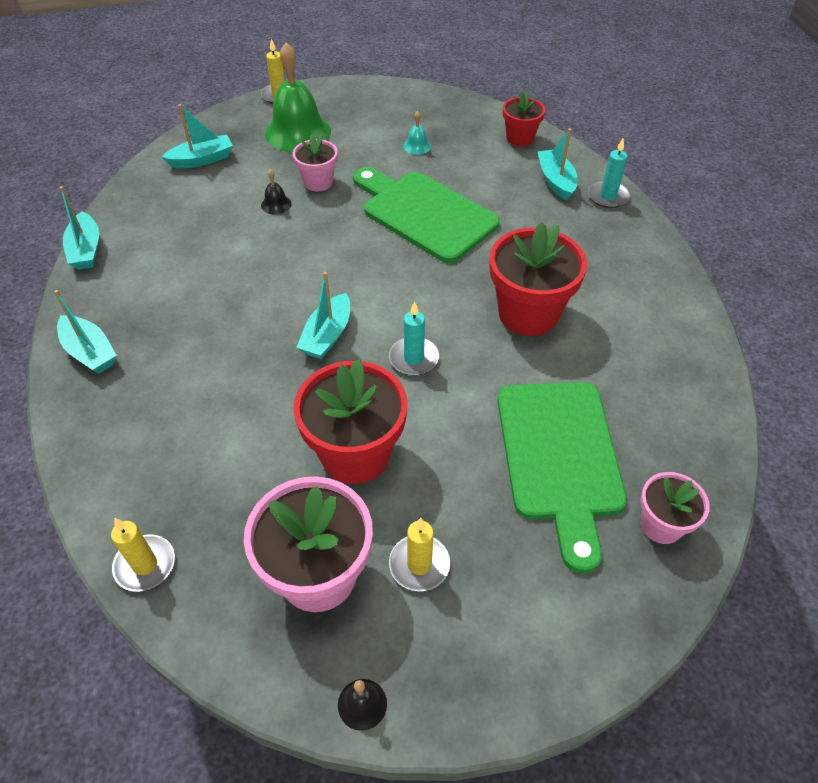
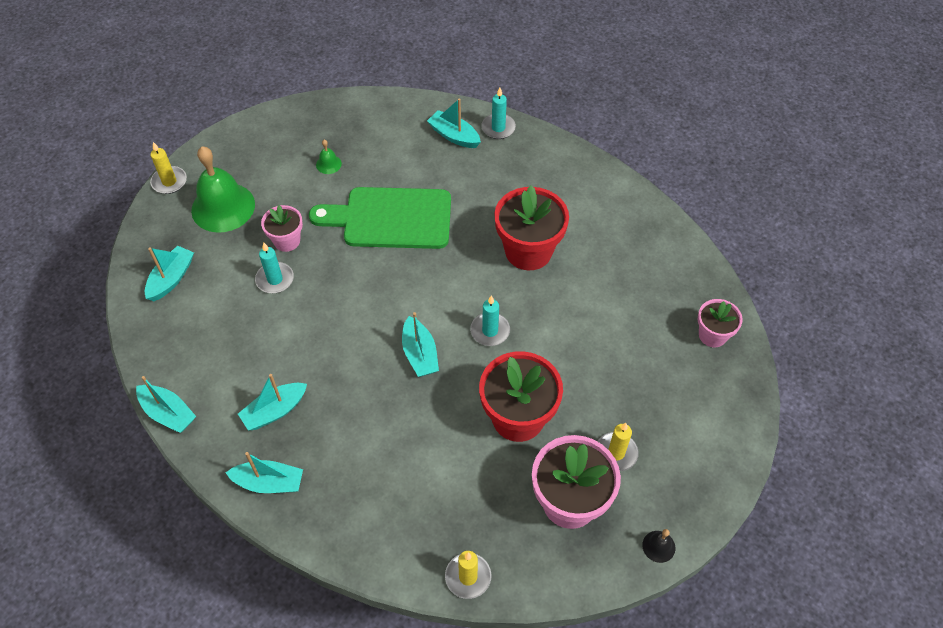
camera: 40 degrees left, 5 degrees up
(159, 300) = (275, 411): none -> turquoise boat
(276, 204) = (275, 279): black bell -> turquoise candle
(417, 146) = (328, 164): turquoise bell -> green bell
(520, 138) = (396, 113): red flower pot -> none
(560, 458) = (630, 334): green cutting board -> none

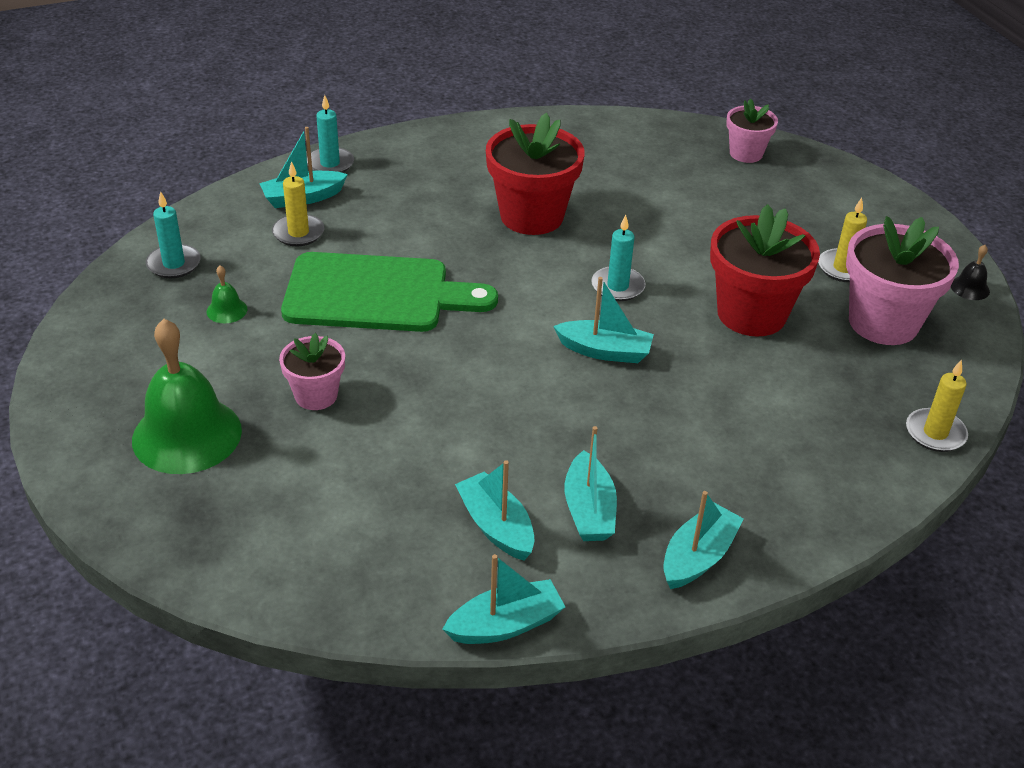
camera: 60 degrees left, 15 degrees down
(169, 182) = (71, 474): yellow candle -> yellow candle (298, 233)
(171, 279) = (262, 536): turquoise boat -> turquoise boat (496, 526)
(275, 279) = (371, 431): turquoise candle -> turquoise candle (174, 264)
(391, 218) = (376, 294): green cutting board -> green cutting board turned 120 degrees counterclockwise

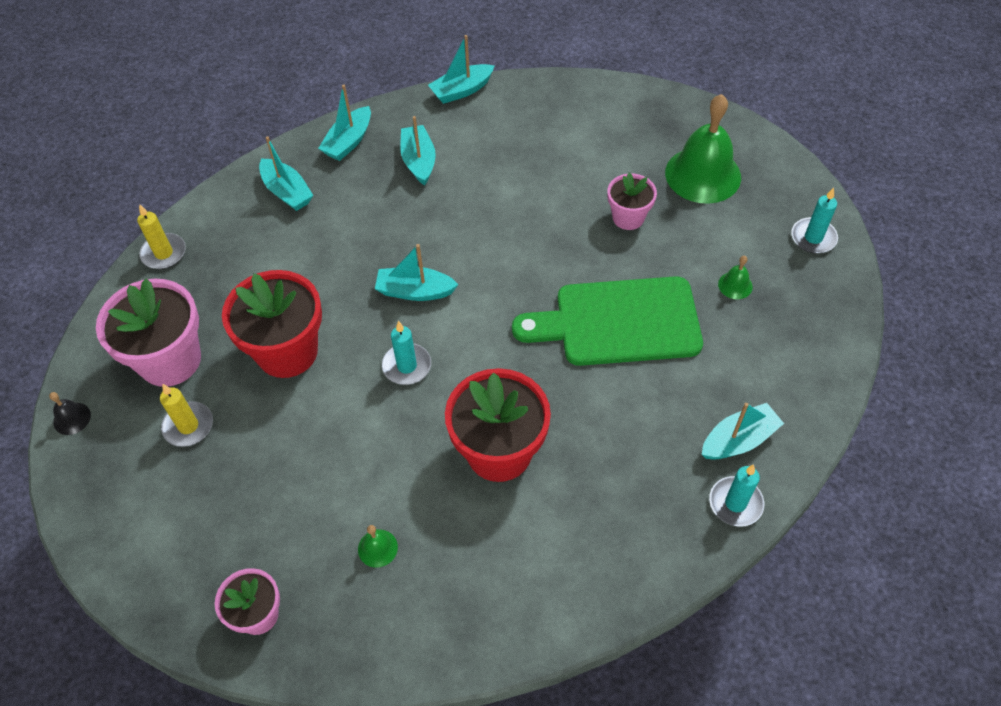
camera: 175 degrees right, 15 degrees up
(174, 264) = (809, 329): turquoise candle -> turquoise candle (813, 238)
(298, 233) = (719, 387): yellow candle -> none
(496, 526) = (477, 143): turquoise boat -> turquoise boat (287, 192)
(648, 174) = (377, 548): none -> green bell

